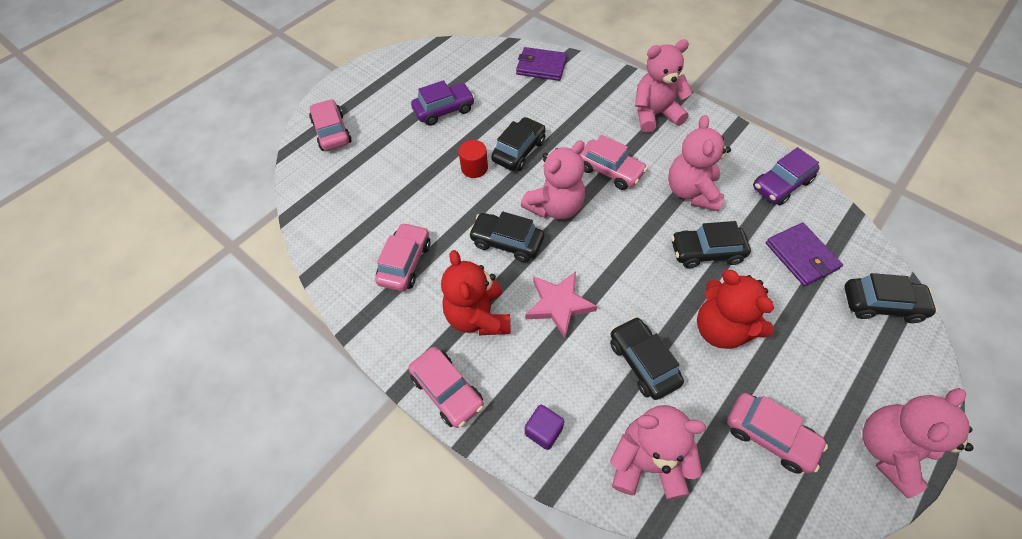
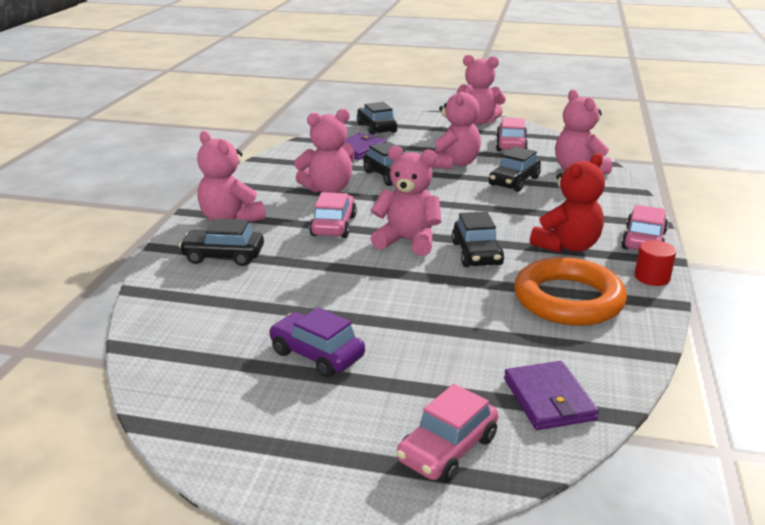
camera: 120 degrees left, 30 degrees down
(405, 263) = (568, 299): pink car -> orange ring
(474, 168) = (400, 299): red cylinder -> red cylinder (652, 277)
(519, 151) = (348, 279): black car -> black car (223, 256)
(541, 66) = (174, 303): purple wallet -> purple wallet (549, 399)
(543, 431) = (611, 201): purple cube -> none
(558, 304) = (509, 217): pink star -> none
(721, 328) = (453, 164): red teddy bear -> pink teddy bear
(781, 184) = (288, 161): purple car -> none

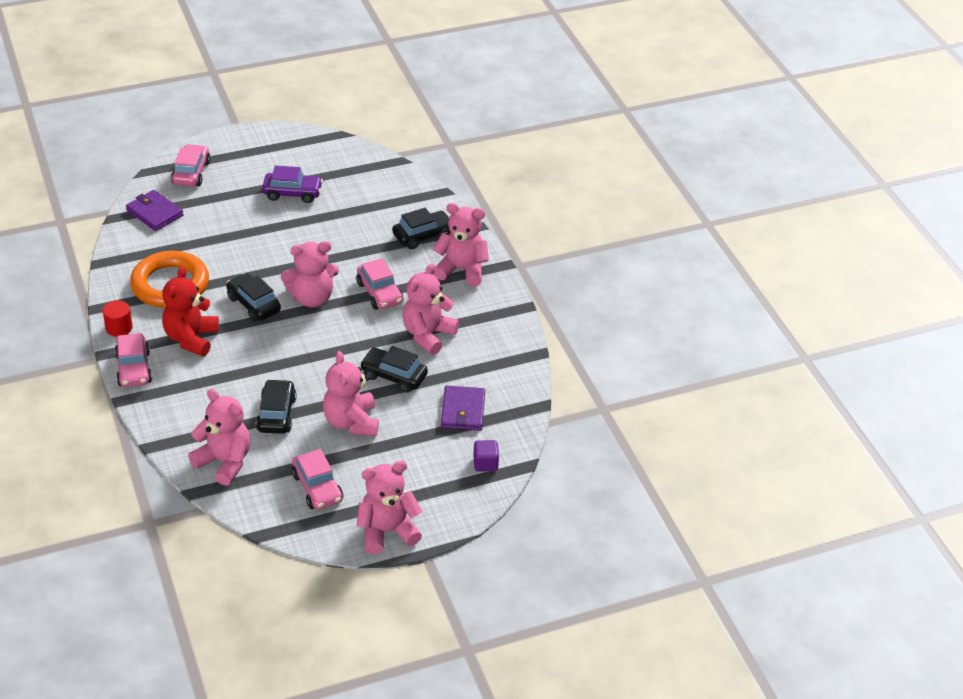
camera: 145 degrees right, 15 degrees up
(376, 128) = (485, 463): black car -> purple cube

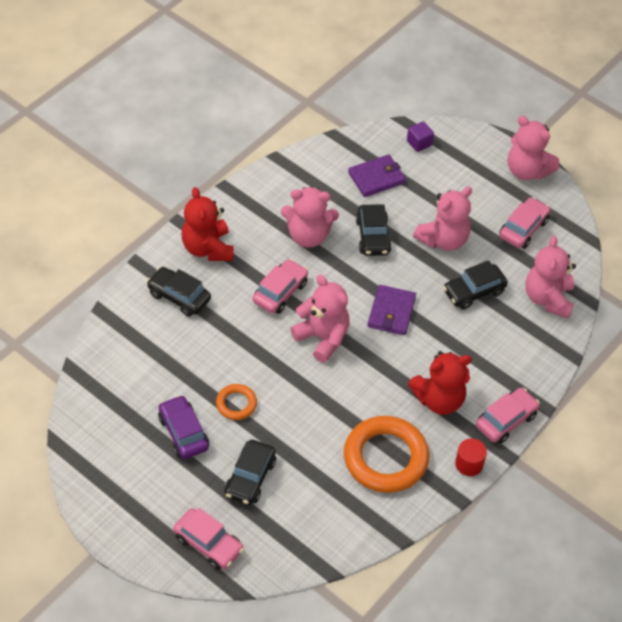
camera: 120 degrees left, 10 degrees up
(155, 213) = (294, 537): purple wallet -> purple wallet (391, 312)
(191, 172) = (208, 544): pink car -> pink car turned 120 degrees counterclockwise
(254, 304) = (362, 377): black car -> black car (250, 478)
(293, 228) = (236, 404): none -> orange ring
(461, 270) = (208, 248): pink teddy bear -> red teddy bear

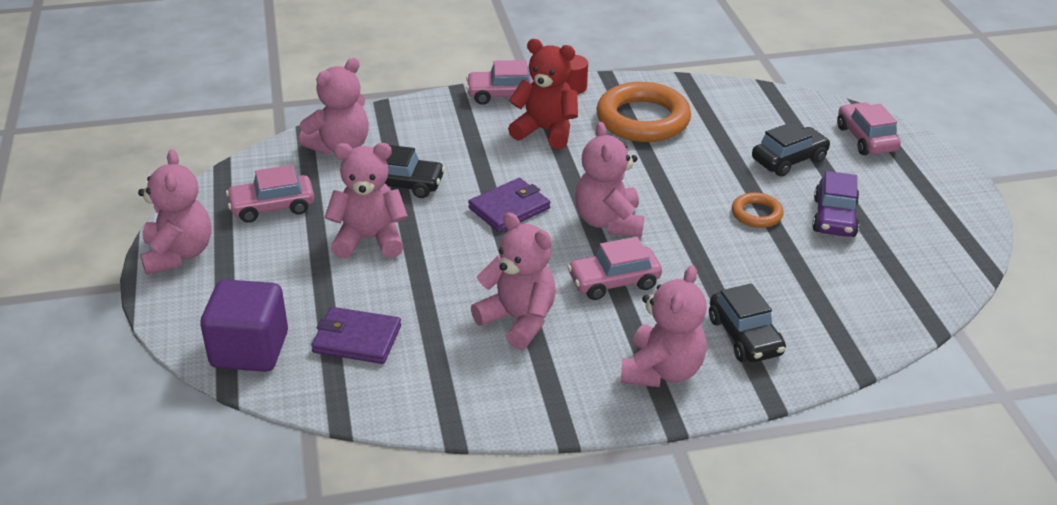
camera: 140 degrees left, 15 degrees down
(208, 248) = (662, 371): red teddy bear -> pink teddy bear
(372, 236) = (443, 281): black car -> none
(419, 143) = (250, 350): purple cube -> purple cube, size x2.02

